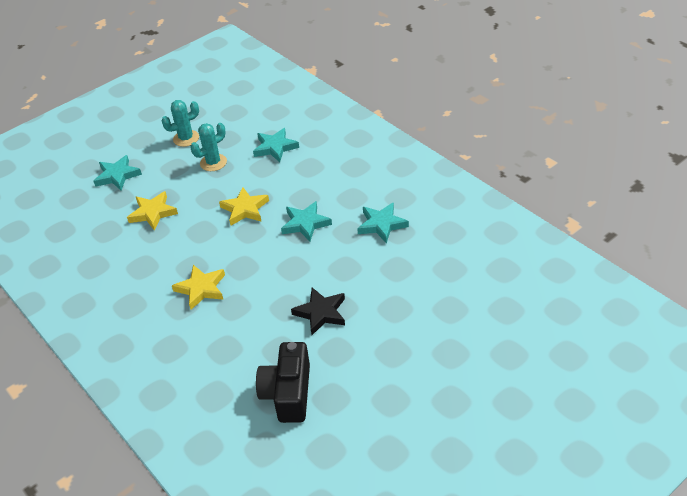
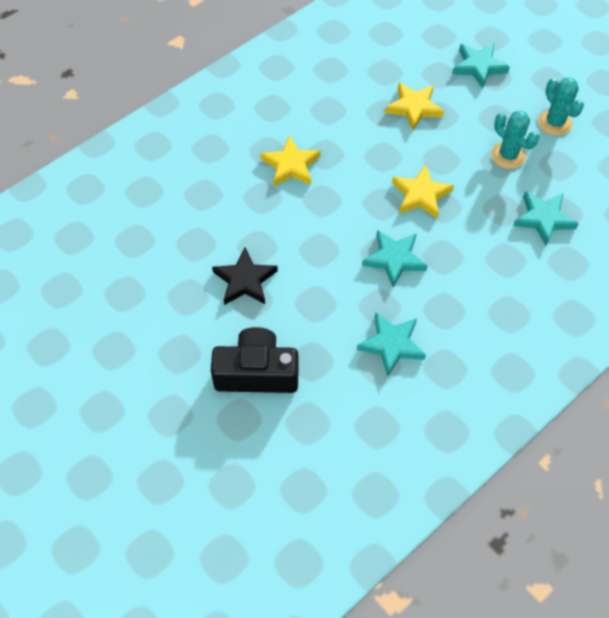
camera: 85 degrees right, 15 degrees up
(288, 393) = (137, 254): black camera -> black camera (257, 373)

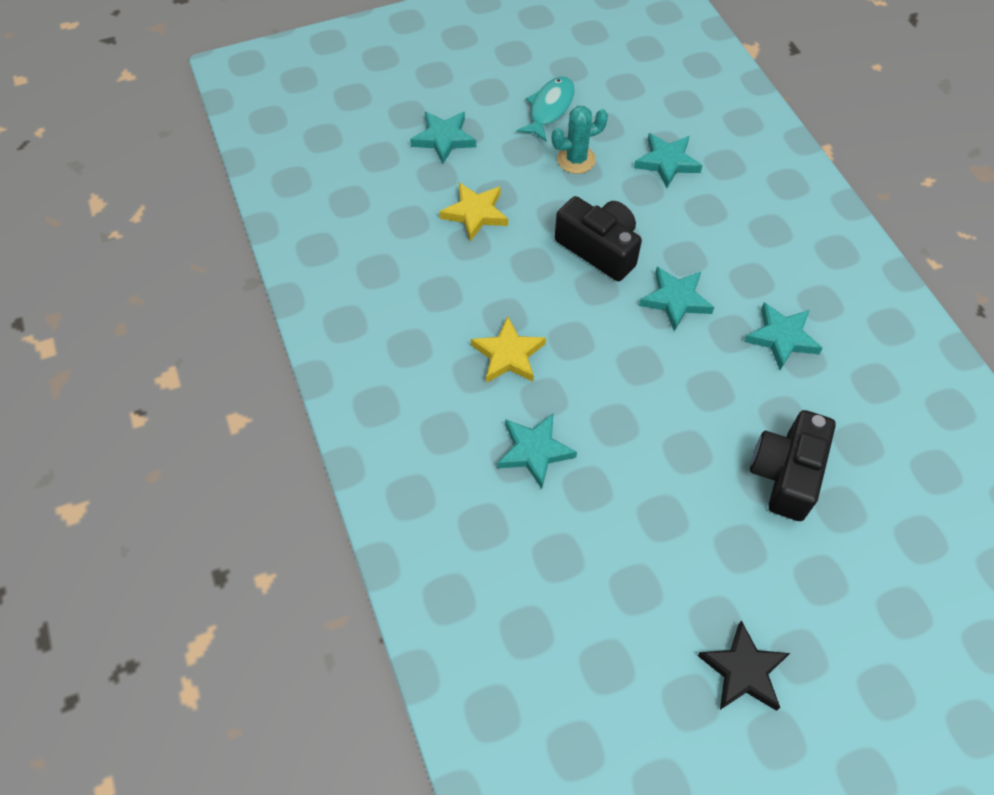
camera: 70 degrees left, 0 degrees up
(214, 204) = (534, 451): none -> turquoise star
(245, 280) = (658, 450): black star -> black star (743, 670)
(421, 195) = (599, 249): yellow star -> black camera
(554, 123) = (549, 108): turquoise cactus -> turquoise fish

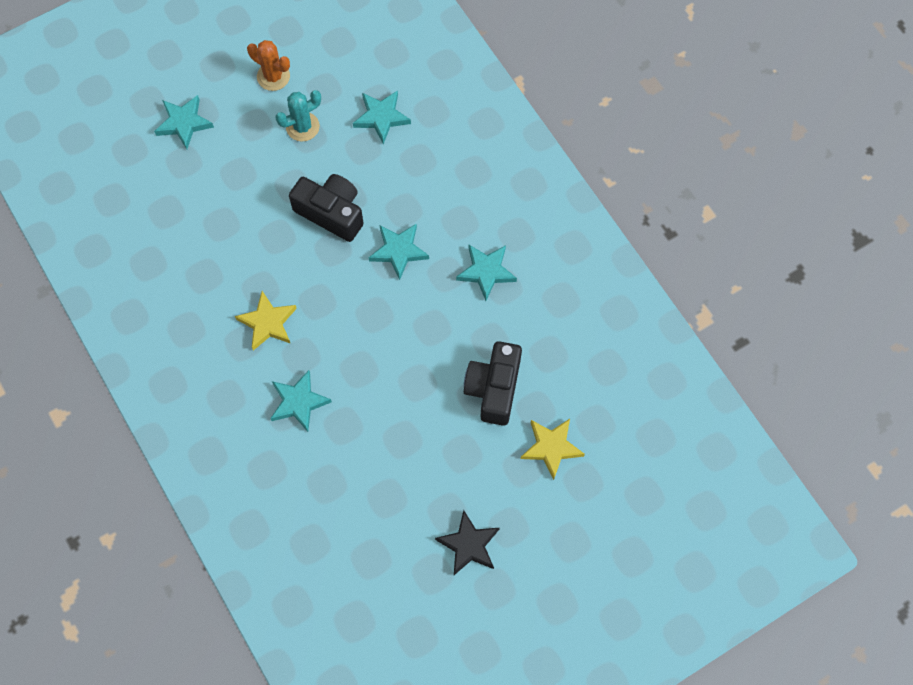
camera: 10 degrees left, 10 degrees up
(475, 213) = (222, 195): yellow star -> yellow star (551, 447)
(549, 108) = (273, 76): turquoise fish -> orange cactus

